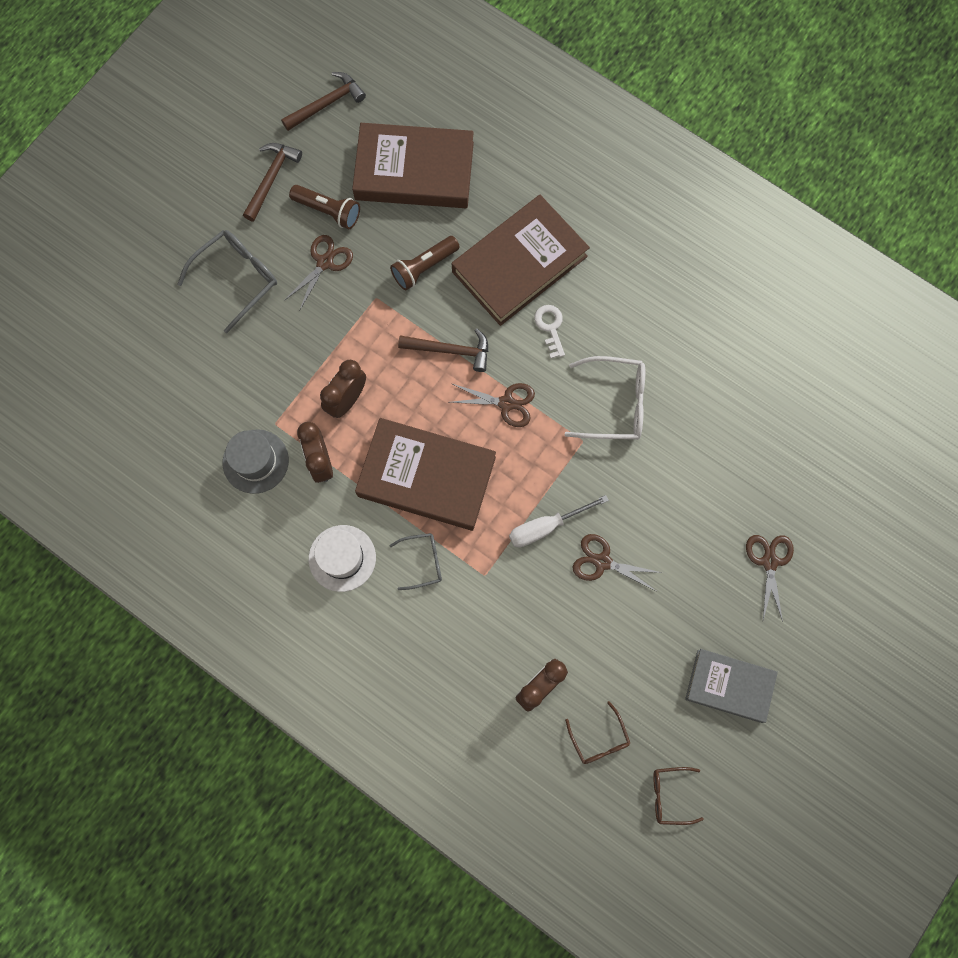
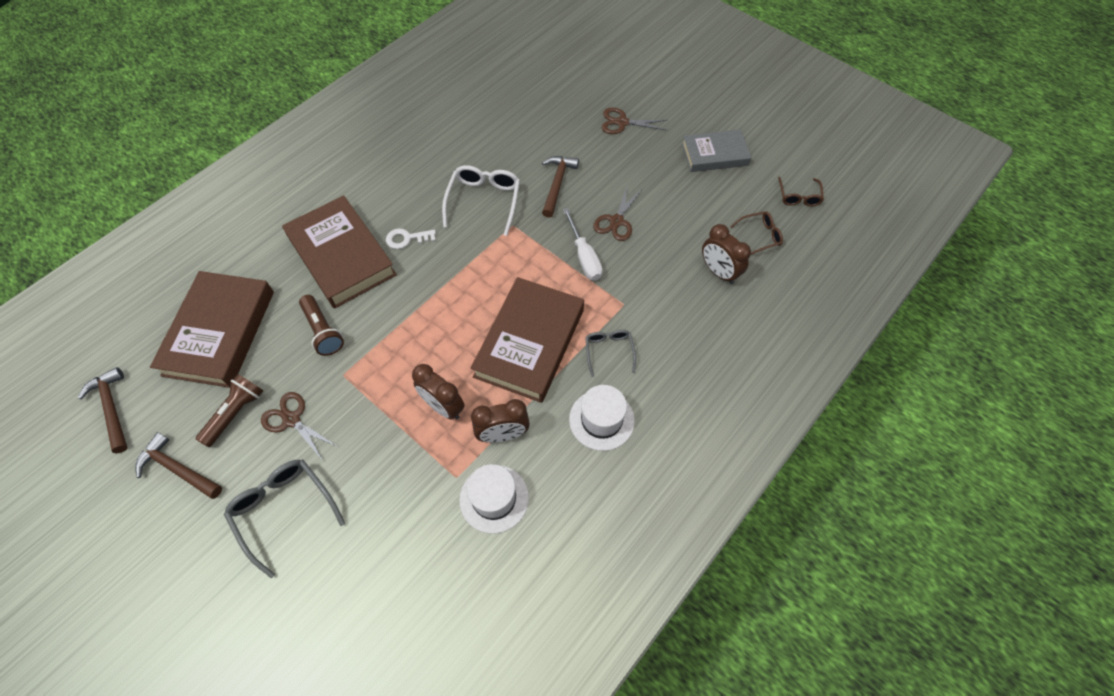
camera: 85 degrees left, 15 degrees down
(255, 461) = (494, 498): grey hat -> white hat
(450, 350) = (411, 315): brown hammer -> brown hammer (557, 184)
(506, 403) = (470, 276): brown scissors -> none
(729, 686) = (714, 154): grey book -> grey book turned 60 degrees clockwise

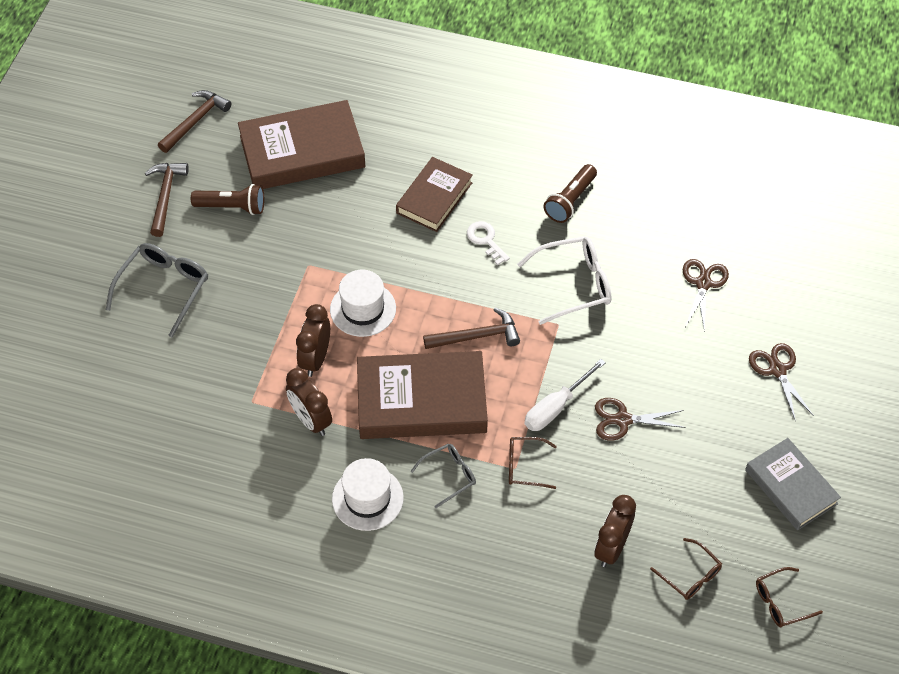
camera: 65 degrees right, 5 degrees down
(292, 420) = (246, 250): brown scissors -> brown scissors (703, 283)
(323, 331) = (344, 226): brown flashlight -> brown flashlight (570, 201)
(342, 256) = (434, 198): brown book -> brown book, size x0.62
(494, 498) = (245, 440): white hat -> white hat (363, 309)
(557, 184) = (640, 342): brown hammer -> brown hammer (477, 336)
(625, 297) = (525, 466): none -> brown glasses

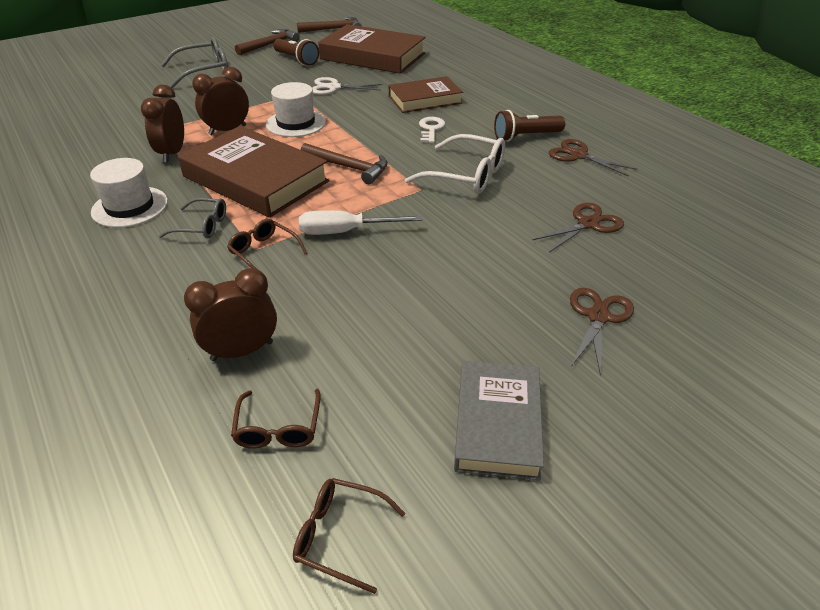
camera: 40 degrees right, 15 degrees down
(330, 232) = (334, 87): none -> white scissors
(623, 420) = (390, 269): brown scissors -> brown scissors (578, 155)

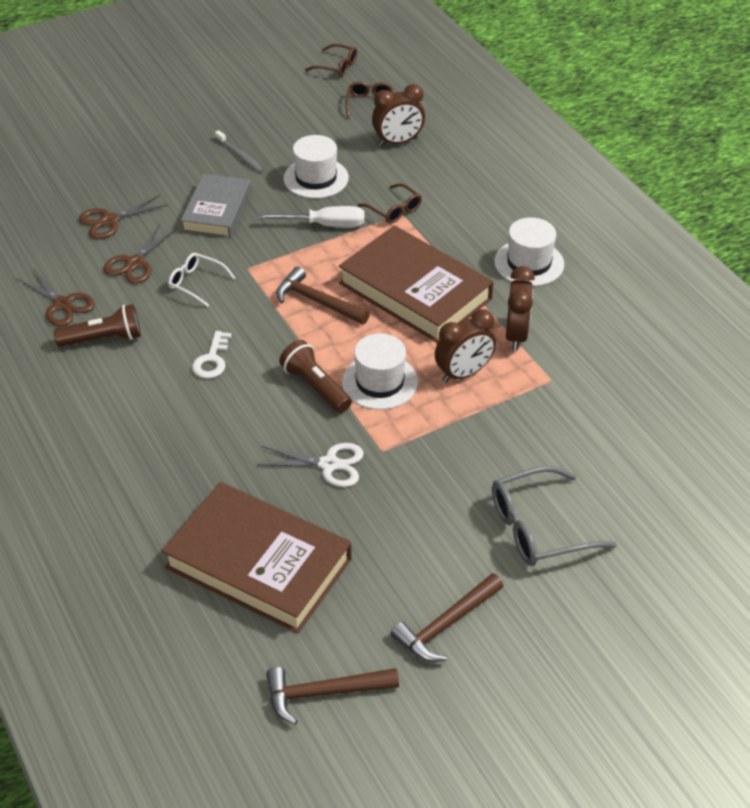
camera: 175 degrees left, 5 degrees up
(202, 226) = (453, 238): grey glasses -> none
(296, 60) = (391, 559): brown flashlight -> brown flashlight (315, 386)
(361, 287) = (316, 178): none -> white hat
(425, 99) = (202, 424): brown book -> none
(466, 175) = (196, 283): white glasses -> white glasses, size x0.59
(470, 313) = (240, 156): none -> grey toothbrush
(498, 423) = (246, 100): grey book -> grey book (217, 210)
(598, 317) = (152, 149): brown scissors -> brown scissors (135, 263)

